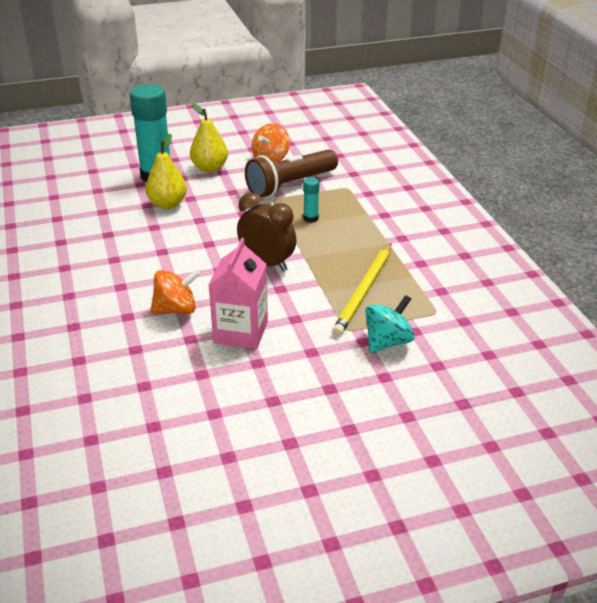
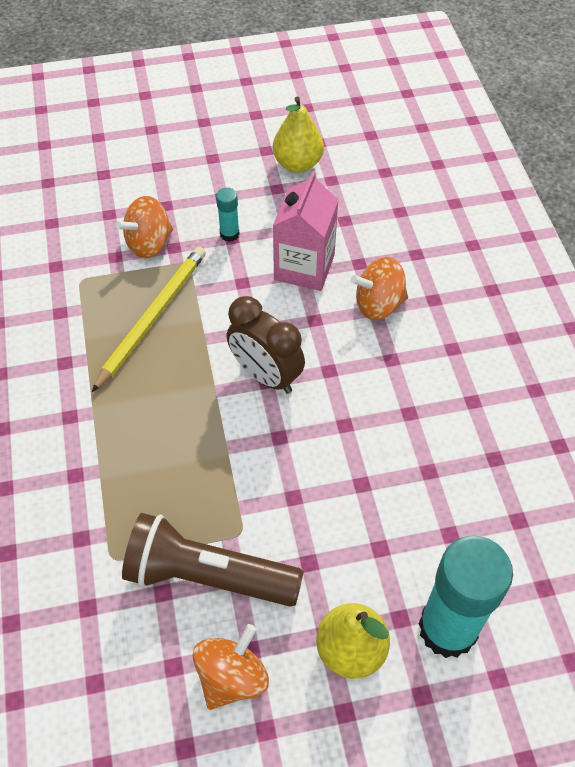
camera: 175 degrees left, 20 degrees up
(167, 204) = (416, 532): yellow pear -> yellow pear (297, 164)
(290, 185) = (208, 575): brown flashlight -> brown flashlight turned 135 degrees counterclockwise
(311, 218) = (190, 473): turquoise glue stick -> turquoise glue stick (229, 234)
(387, 342) = (149, 244): turquoise spinning top -> orange spinning top

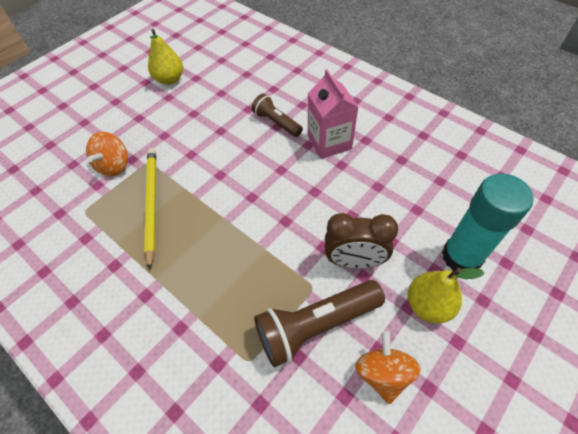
camera: 35 degrees left, 0 degrees up
(229, 234) = (161, 134): turquoise glue stick -> none
(266, 376) = (248, 194): brown clock -> brown clock (354, 261)
(304, 267) = (220, 127): pink carton -> pink carton (329, 142)
(378, 304) = (276, 122): orange spinning top -> brown flashlight

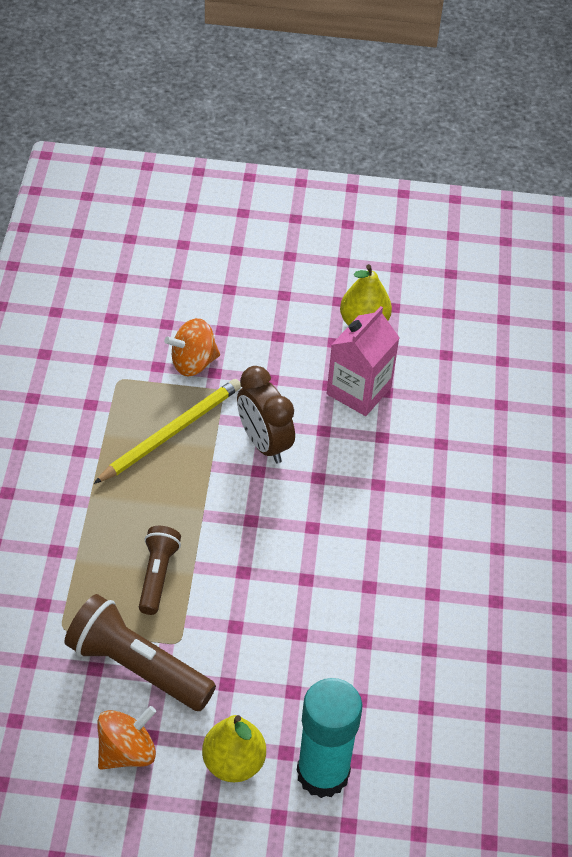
camera: 50 degrees right, 5 degrees down
(276, 122) = (383, 481): brown flashlight -> brown flashlight (157, 575)
(329, 142) = (395, 555): pink carton -> pink carton (359, 391)
(354, 261) = (238, 666): brown clock -> brown clock (264, 443)

